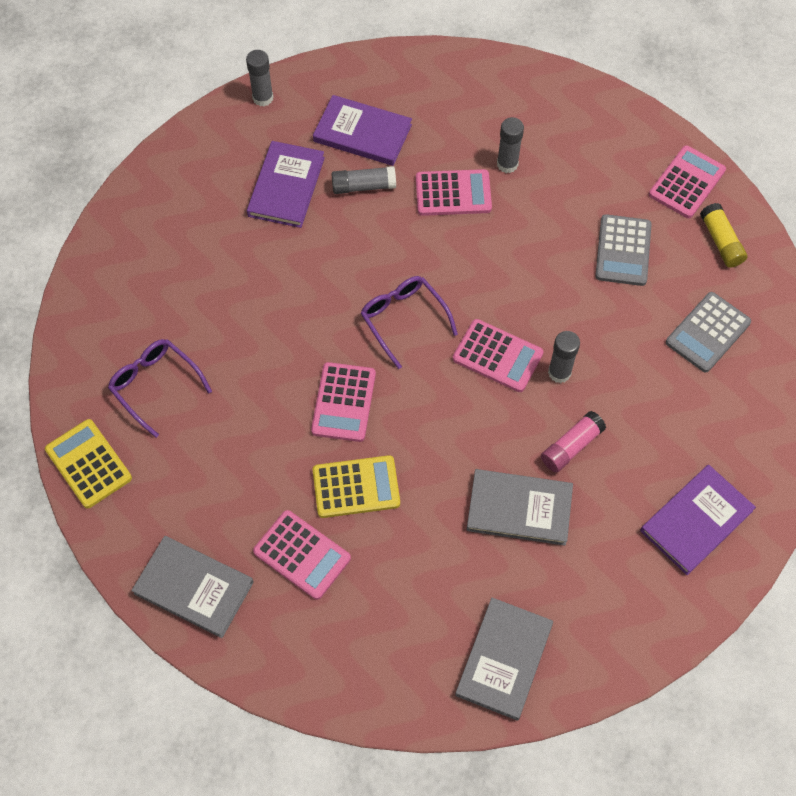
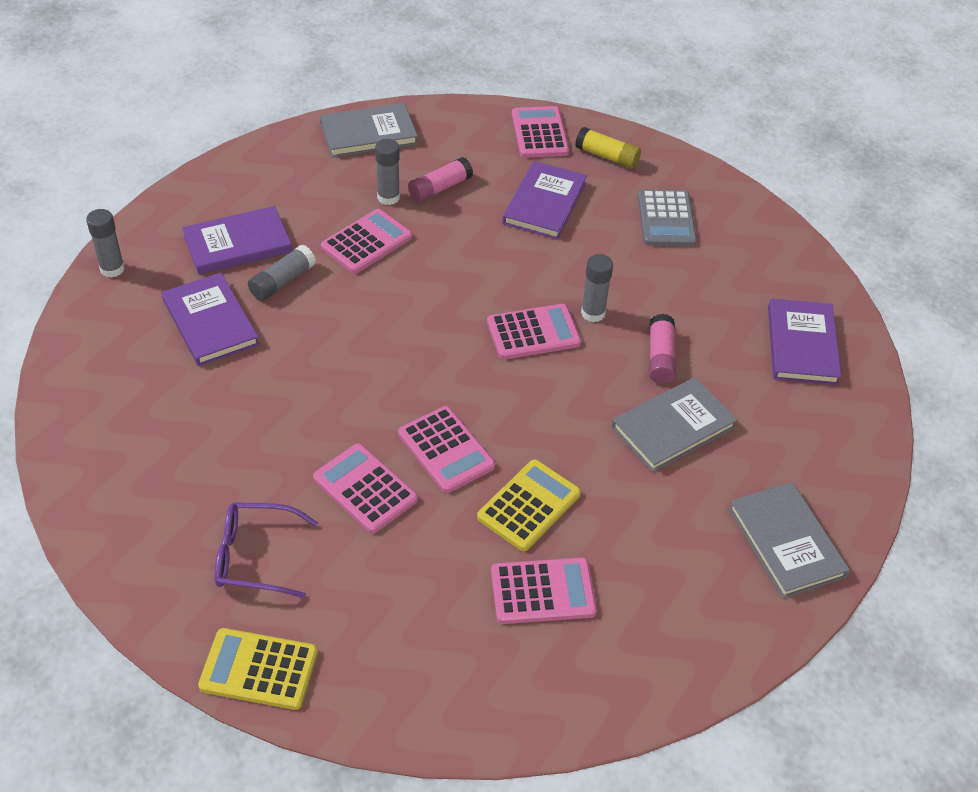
camera: 45 degrees left, 15 degrees down
(193, 588) = (477, 694): grey book -> grey book (368, 134)
(264, 390) = (365, 489): none -> pink calculator
(404, 320) = (428, 356): purple glasses -> none
(554, 182) = (440, 188): none -> pink glue stick
(623, 251) = (545, 203): grey calculator -> purple book

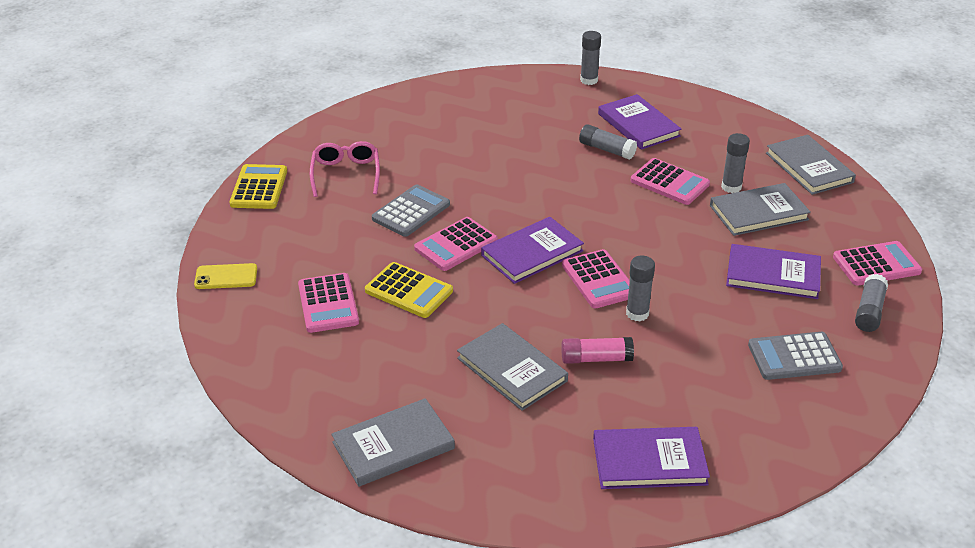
camera: 85 degrees right, 10 degrees down
(210, 322) = (552, 126): purple book -> purple book (532, 253)
(256, 557) = (346, 174): purple glasses -> pink glasses
(365, 489) = (411, 212): pink calculator -> grey calculator
(440, 188) = (758, 213): pink glue stick -> grey book
(469, 712) = (226, 277): none -> yellow phone
(607, 156) = (869, 311): yellow glue stick -> grey glue stick

